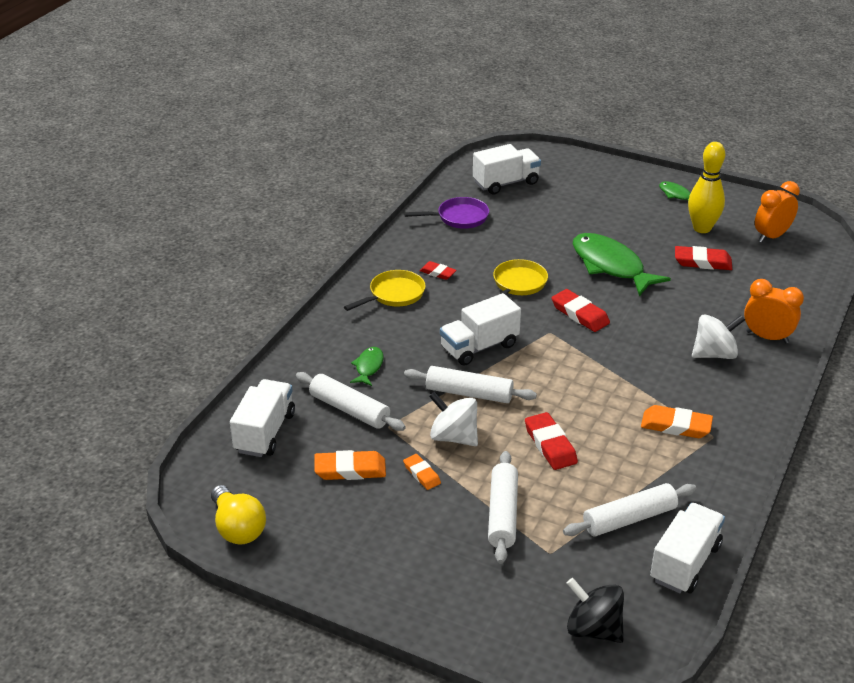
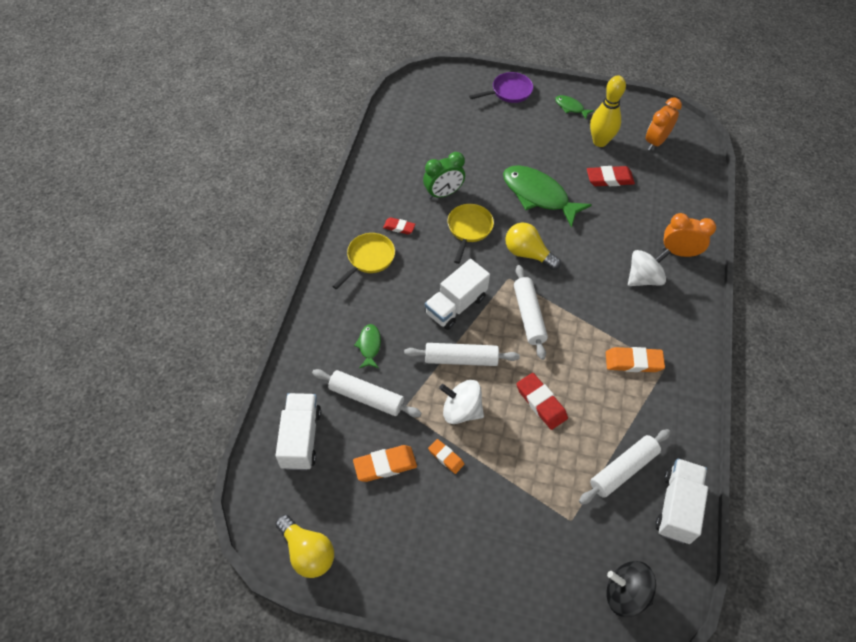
camera: 15 degrees left, 20 degrees up
(459, 217) = (400, 161): purple pan -> purple pan (509, 92)
(498, 251) = (443, 193): none -> green clock
(502, 514) = (523, 487): white rolling pin -> white rolling pin (528, 315)
(506, 183) = (429, 115): white truck -> none
(580, 314) = (527, 254): red eraser -> yellow light bulb

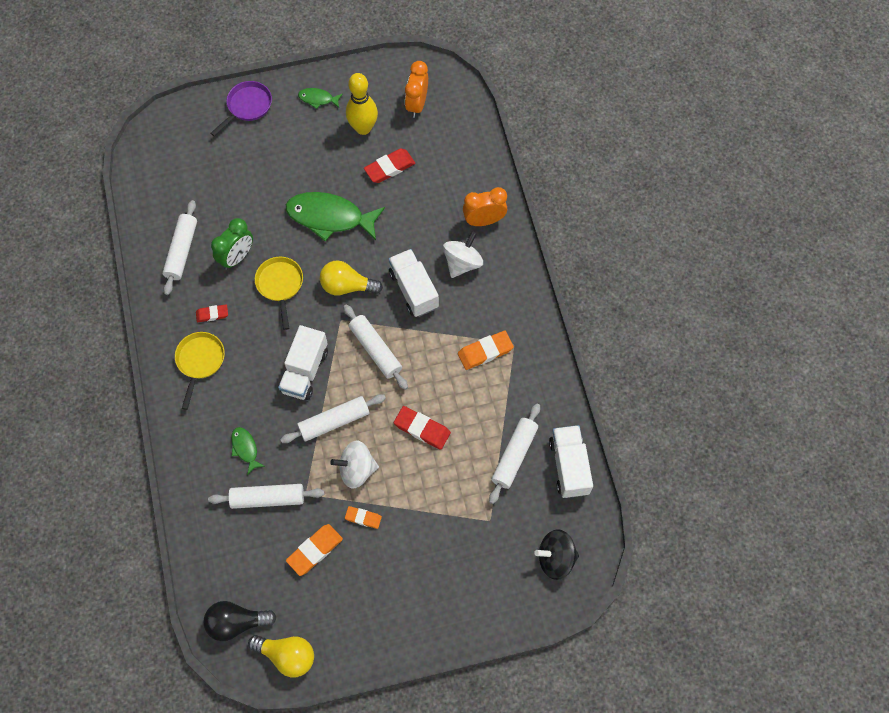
camera: 25 degrees left, 10 degrees up
(278, 495) = (236, 622): none -> black light bulb
(301, 438) = (229, 564): white truck -> white truck (413, 290)
(400, 171) = (182, 251): none -> white rolling pin

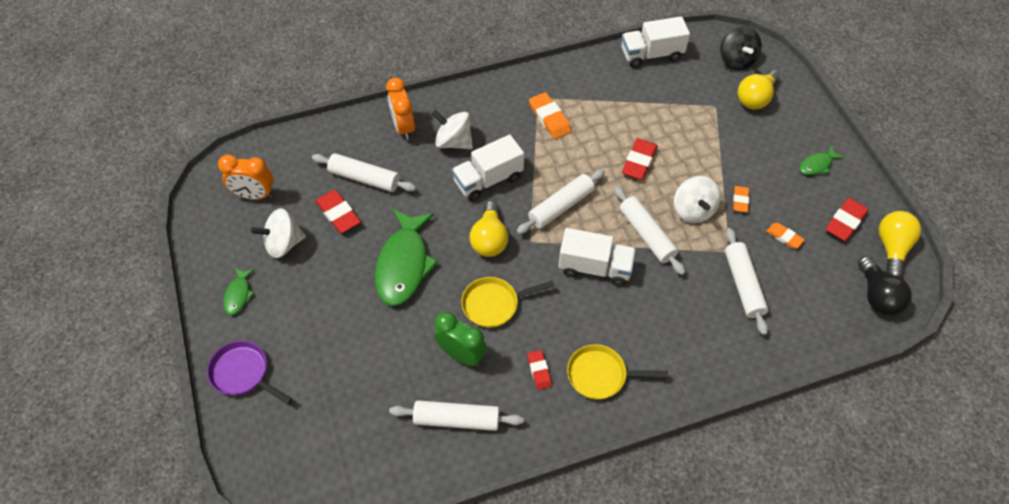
camera: 95 degrees left, 10 degrees down
(245, 448) = (694, 313): green fish -> green fish (817, 165)
(315, 550) = (784, 237): orange eraser -> orange eraser, size x0.62
(324, 617) = (845, 222): none -> red eraser
(363, 128) = (283, 244): yellow bowling pin -> white spinning top
(497, 566) = (755, 98): none -> yellow light bulb
(514, 455) = (650, 92): white rolling pin -> white rolling pin (364, 178)

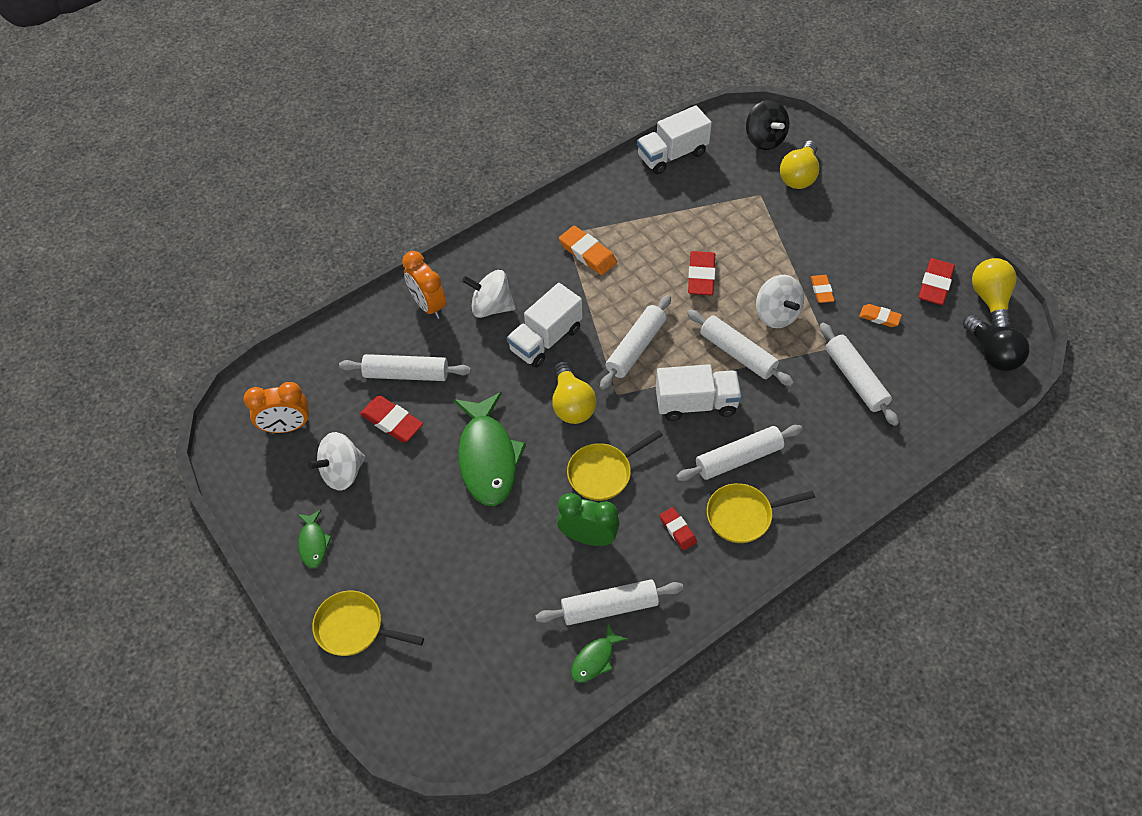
camera: 15 degrees left, 0 degrees up
(243, 373) = (354, 628): purple pan -> yellow pan
(614, 325) = (738, 458): none -> white rolling pin
(817, 165) = (886, 232): green fish -> green fish (595, 659)

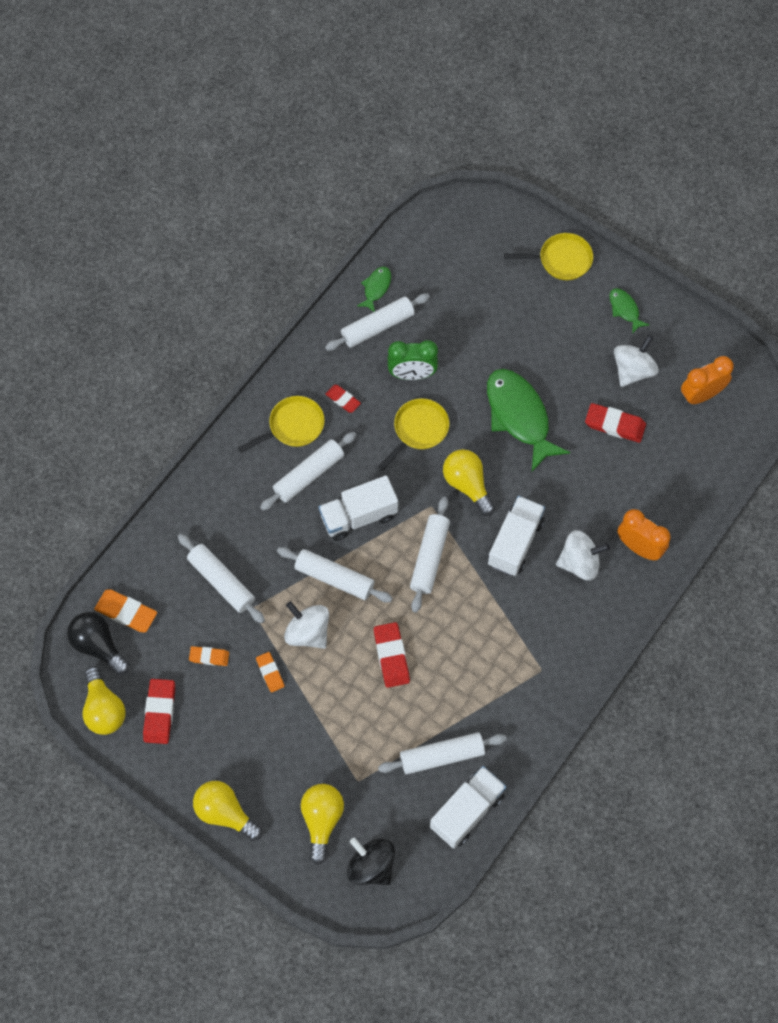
camera: 160 degrees right, 10 degrees up
(406, 374) = (624, 472): white rolling pin -> white rolling pin (442, 756)
(587, 253) = (511, 651): orange eraser -> orange eraser (126, 612)
(884, 199) = (225, 813): none -> yellow light bulb

